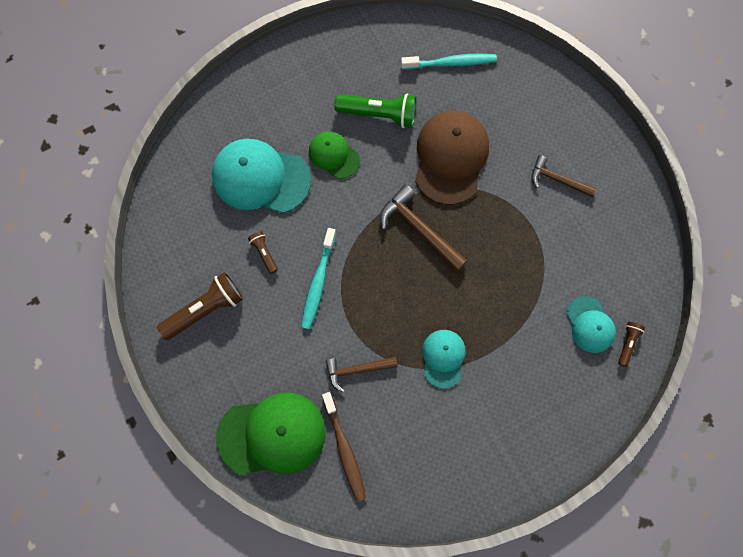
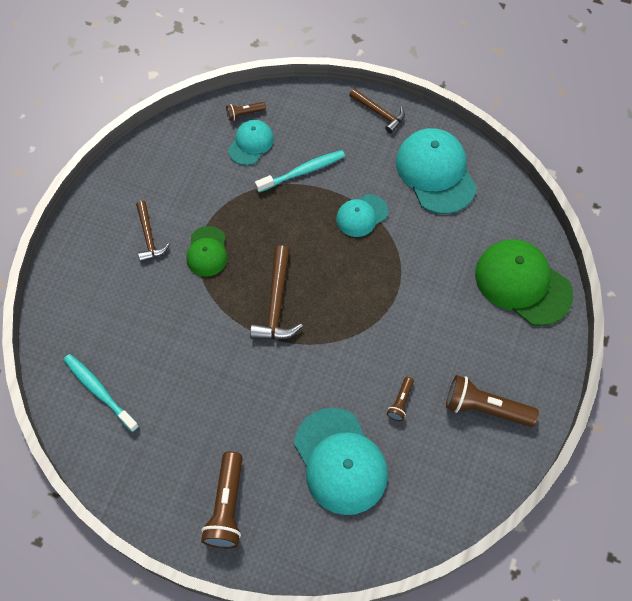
camera: 130 degrees left, 10 degrees down
(297, 85) = (226, 506): none -> brown flashlight
(318, 282) = (386, 342): turquoise toothbrush -> turquoise toothbrush (302, 171)
(333, 155) = (268, 418): green cap -> green cap (207, 252)
(344, 449) = (484, 230): brown toothbrush -> none
(357, 370) = (424, 264): brown hammer -> brown hammer (379, 113)
(379, 114) = (199, 411): green flashlight -> none
(434, 459) = (435, 172): none -> turquoise cap
(451, 158) = (193, 325): brown cap -> none

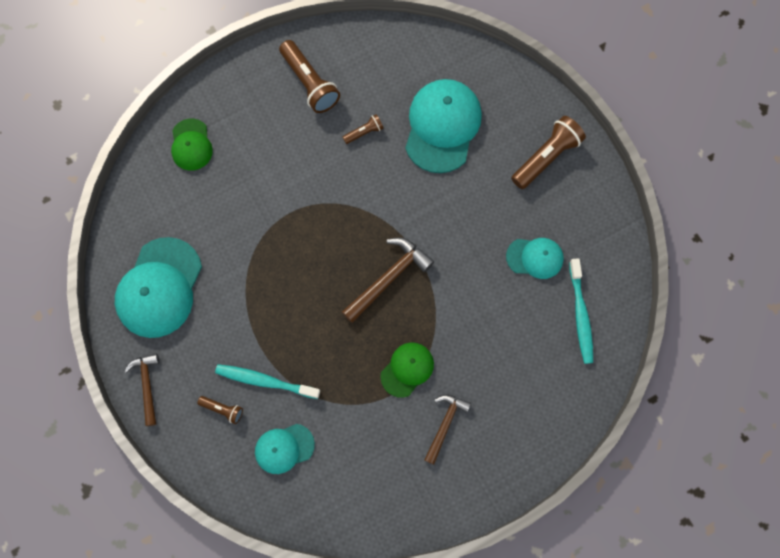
camera: 140 degrees left, 10 degrees up
(244, 114) = (263, 487): brown flashlight -> brown flashlight (222, 409)
(361, 215) = (255, 299): turquoise cap -> turquoise cap (535, 258)
(522, 283) = (191, 145): green cap -> green cap, size x0.56

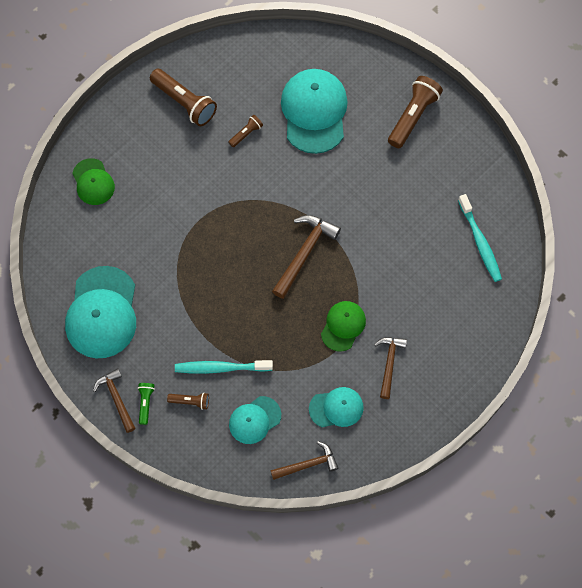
camera: 15 degrees left, 5 degrees down
(176, 398) = (146, 403): none -> green flashlight
(326, 513) = (307, 464): none -> brown hammer
(535, 258) = (427, 204): turquoise cap -> turquoise cap (336, 408)

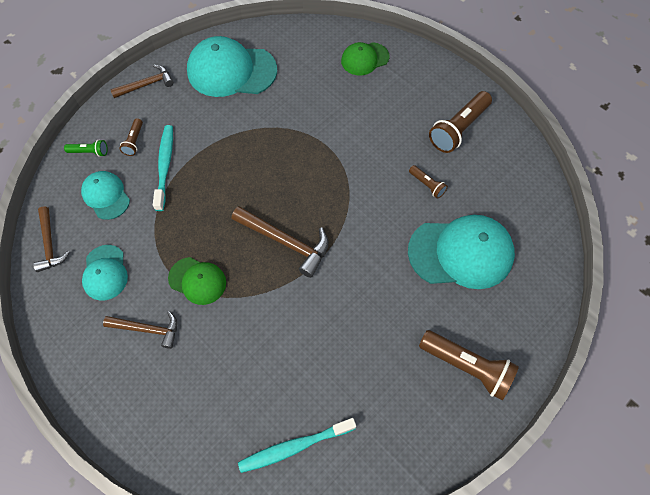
camera: 90 degrees right, 5 degrees down
(146, 403) = (138, 106): green flashlight -> green flashlight (89, 152)

